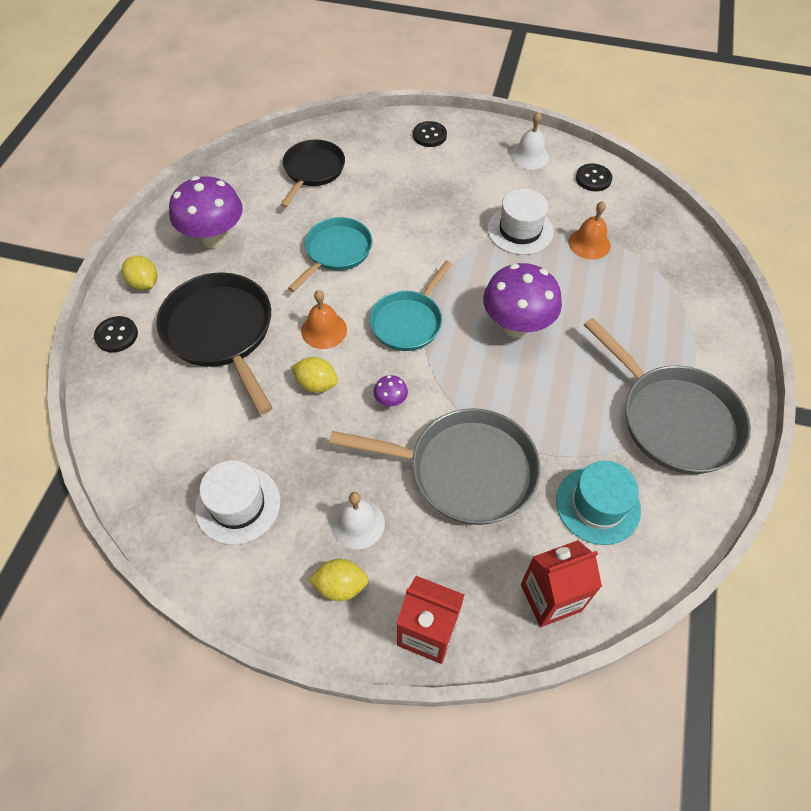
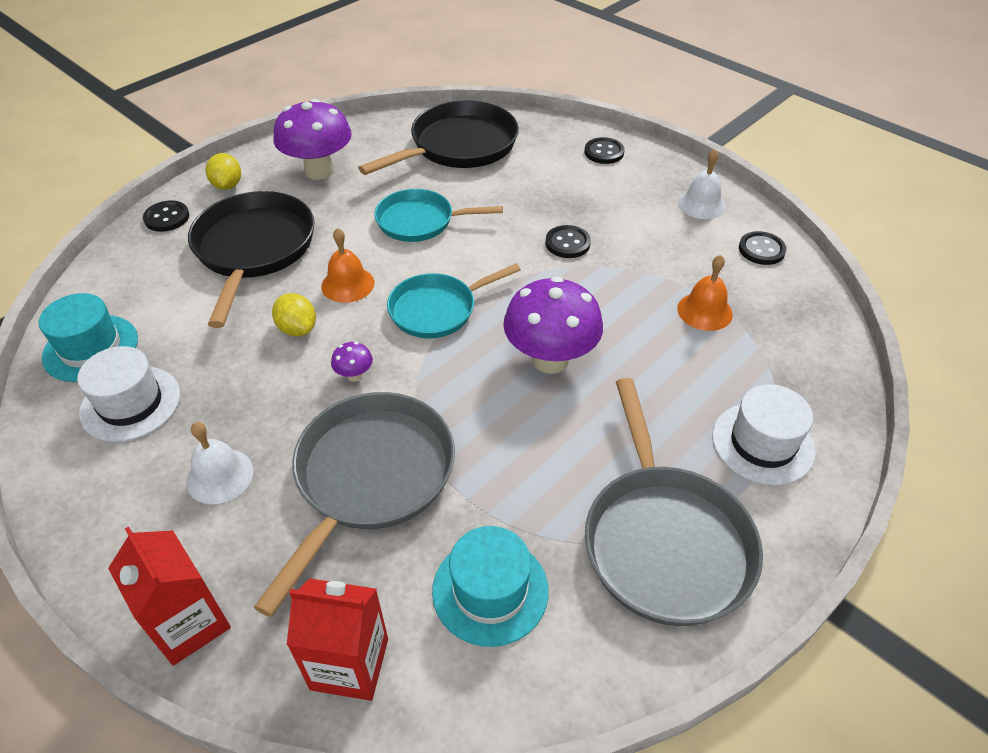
camera: 30 degrees right, 10 degrees down
(160, 477) = (91, 348): none -> turquoise hat
(313, 171) = (459, 146): black pan -> black pan, size x1.55
(336, 252) = (420, 221): turquoise pan -> turquoise pan turned 150 degrees counterclockwise
(340, 586) = (150, 528): yellow lemon -> none
(460, 226) = (567, 243): none -> black button
(464, 470) = (370, 478): grey pan -> grey pan turned 105 degrees counterclockwise
(520, 230) = (632, 269): white hat -> white hat (762, 443)

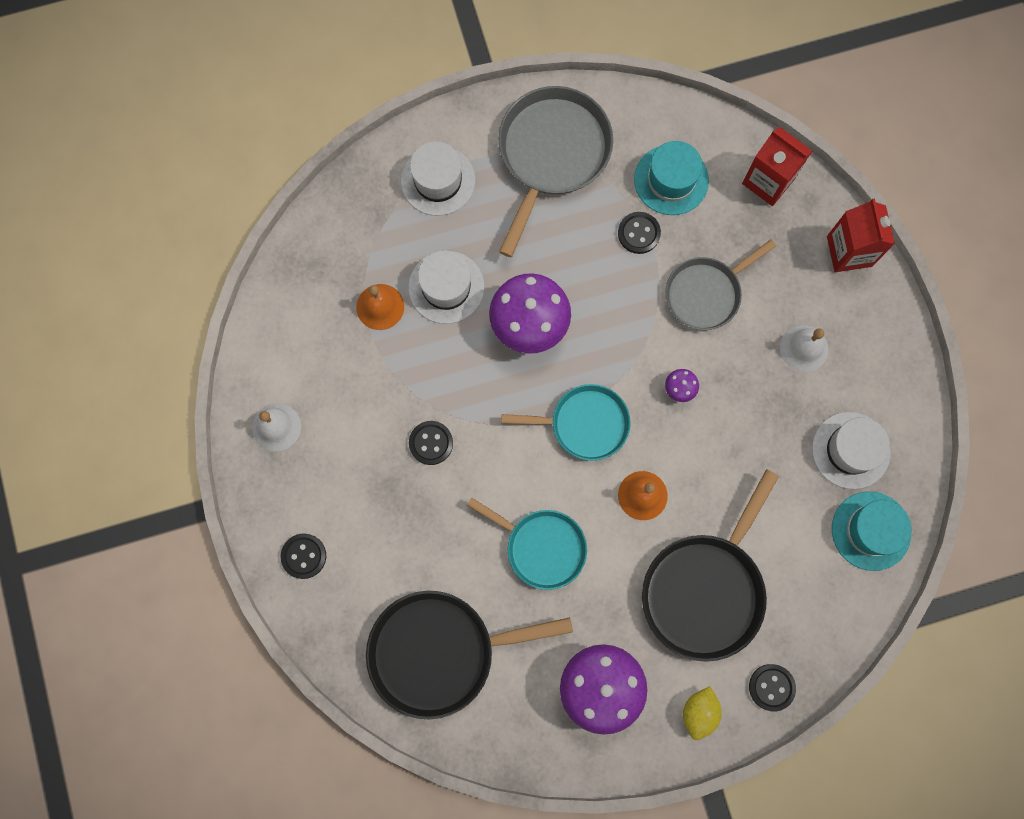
camera: 150 degrees left, 30 degrees up
(297, 329) = (703, 463): yellow lemon -> none
(370, 478) = (706, 293): grey pan -> grey pan, size x0.65
(659, 353) = (446, 287): none -> white hat
(761, 250) = (277, 343): black button -> black button (639, 233)

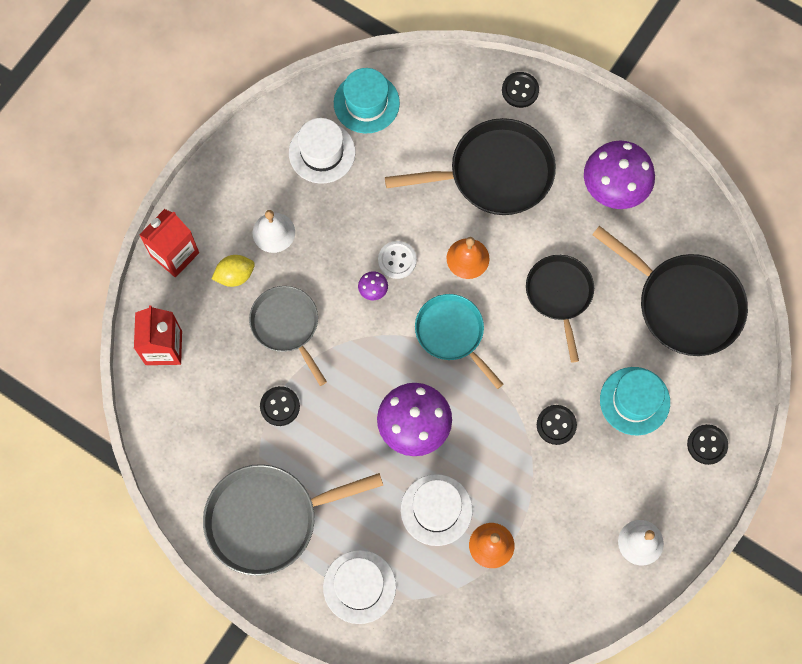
camera: 130 degrees left, 5 degrees down
(541, 547) = (559, 295): turquoise pan -> black pan
(671, 180) = (218, 416): turquoise hat -> turquoise hat (634, 401)
(691, 432) = (397, 260): none -> white button
(699, 712) = (574, 120): yellow lemon -> yellow lemon (235, 275)
(706, 293) = (287, 326): grey pan -> grey pan turned 135 degrees counterclockwise

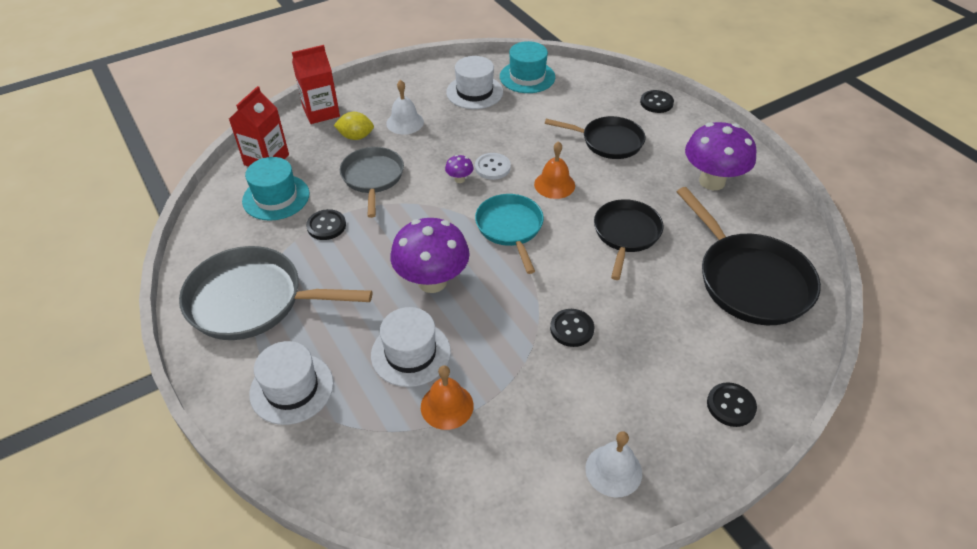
camera: 25 degrees right, 25 degrees down
(494, 173) = (608, 142): black pan -> black pan, size x0.65
(634, 401) = (664, 338): turquoise hat -> turquoise hat (276, 197)

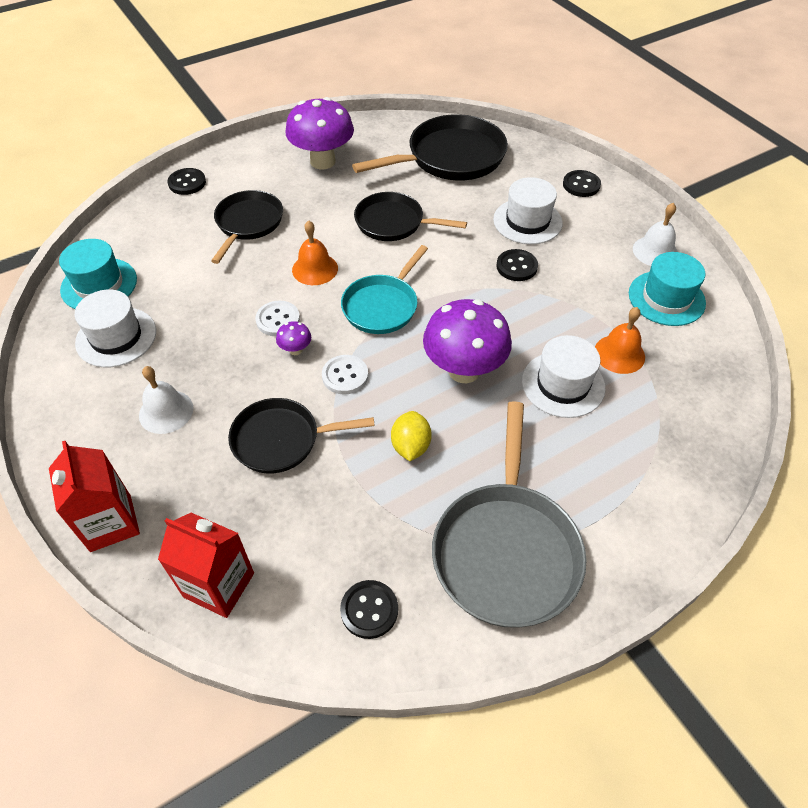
camera: 90 degrees left, 5 degrees up
(276, 197) = (310, 556): turquoise hat -> turquoise hat (666, 298)
(291, 388) = (626, 486): white hat -> white hat (527, 221)
(326, 226) = (372, 483): black button -> black button (369, 610)
(356, 137) = (186, 468): yellow lemon -> yellow lemon (410, 446)
(373, 178) = (281, 440): grey pan -> black pan
(431, 208) = (345, 376): none -> white button
(510, 228) = (382, 306): turquoise pan -> turquoise pan turned 45 degrees counterclockwise

